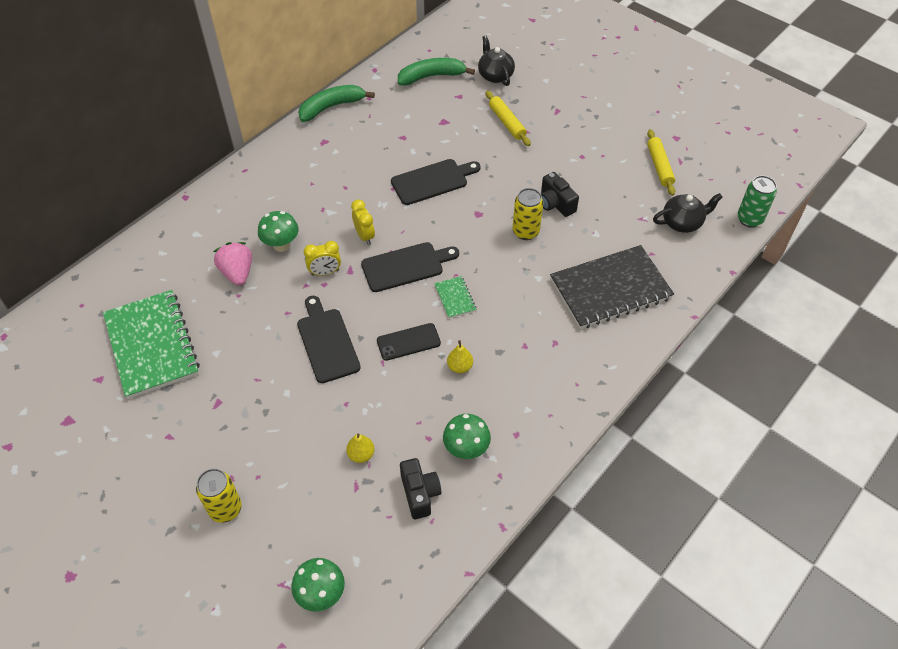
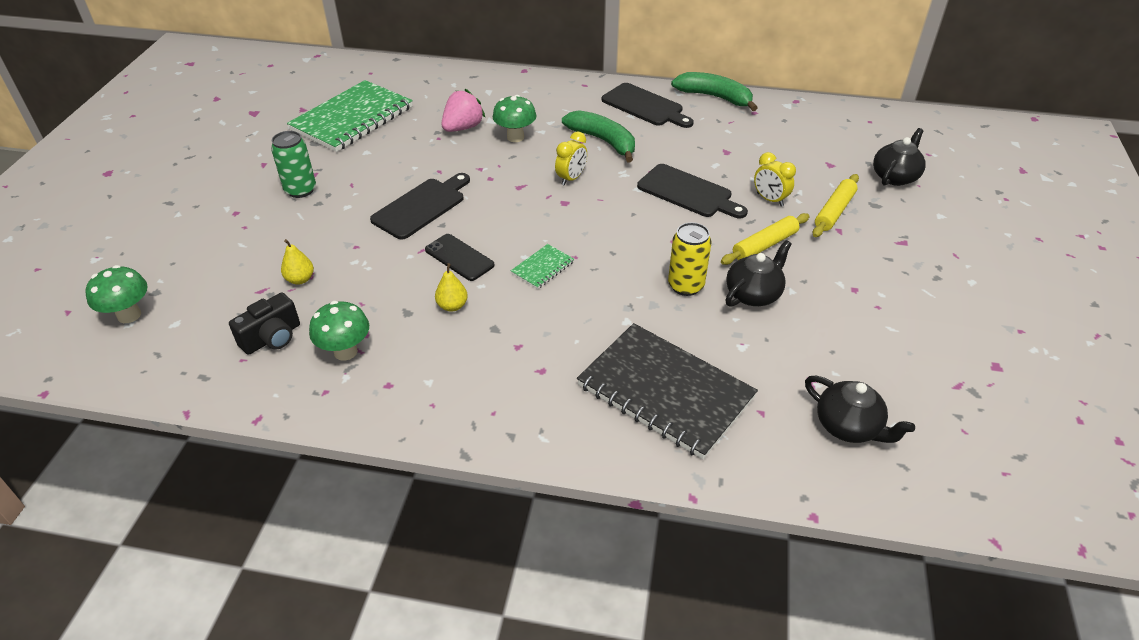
camera: 60 degrees right, 10 degrees down
(225, 509) = (202, 222): yellow can -> none
(325, 272) = (504, 173): yellow clock -> yellow clock (770, 200)
(406, 266) = (556, 219): black cutting board -> black cutting board (645, 106)
(431, 77) = (834, 137): green banana -> green banana (603, 141)
(555, 204) = (753, 294): black camera -> black teapot
(659, 166) = (923, 367): yellow rolling pin -> yellow rolling pin (764, 245)
(749, 219) = (937, 504): green can -> green can (300, 190)

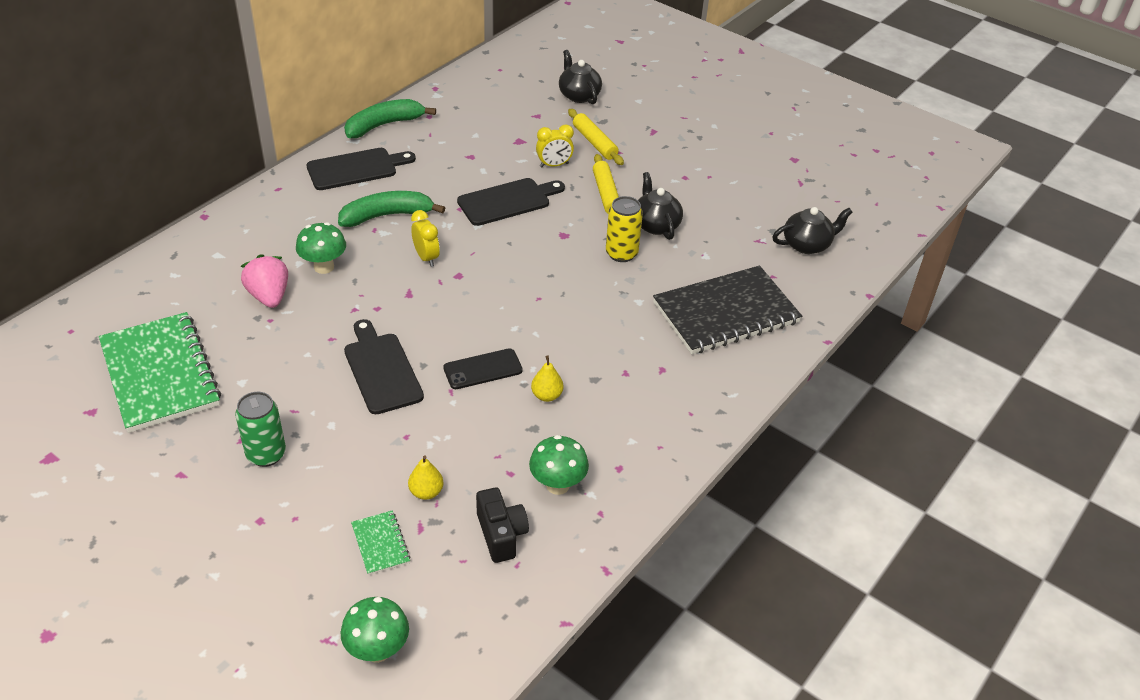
camera: 65 degrees left, 0 degrees up
(542, 268) = (538, 322): green notebook -> green notebook (380, 544)

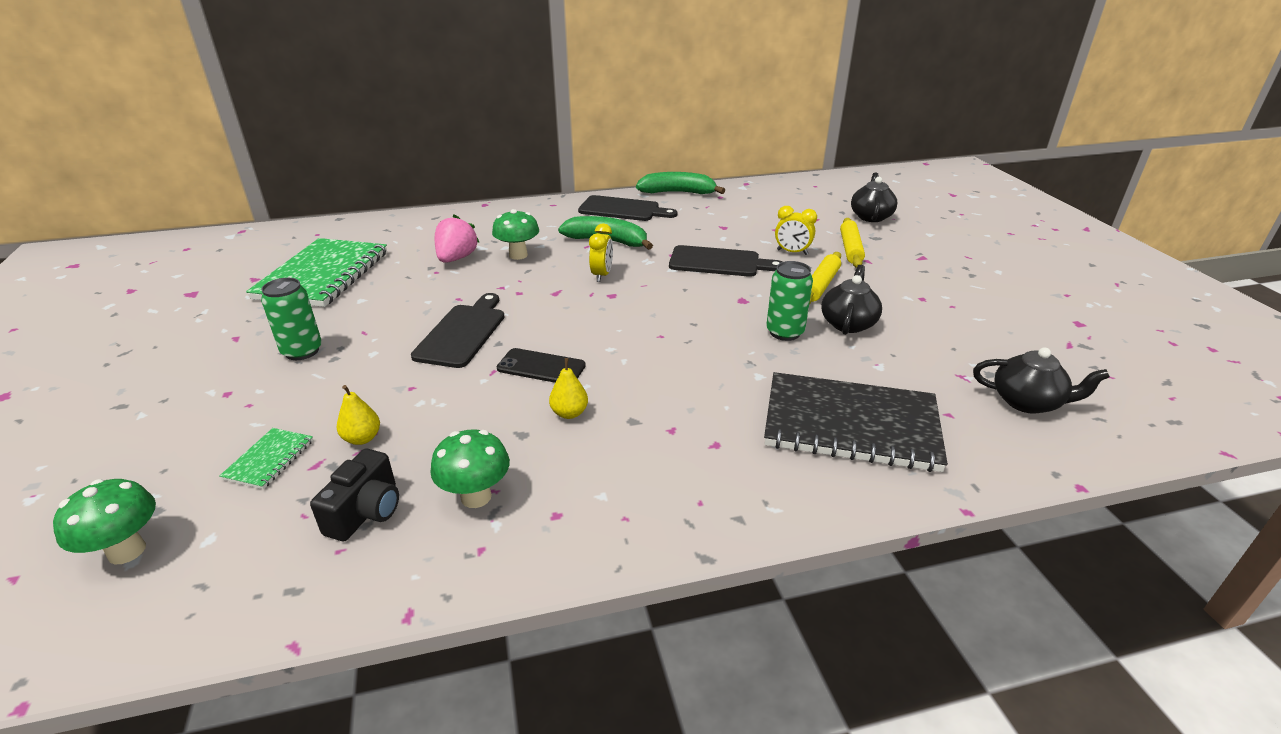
camera: 40 degrees right, 10 degrees down
(621, 253) = (784, 332): yellow can -> green can

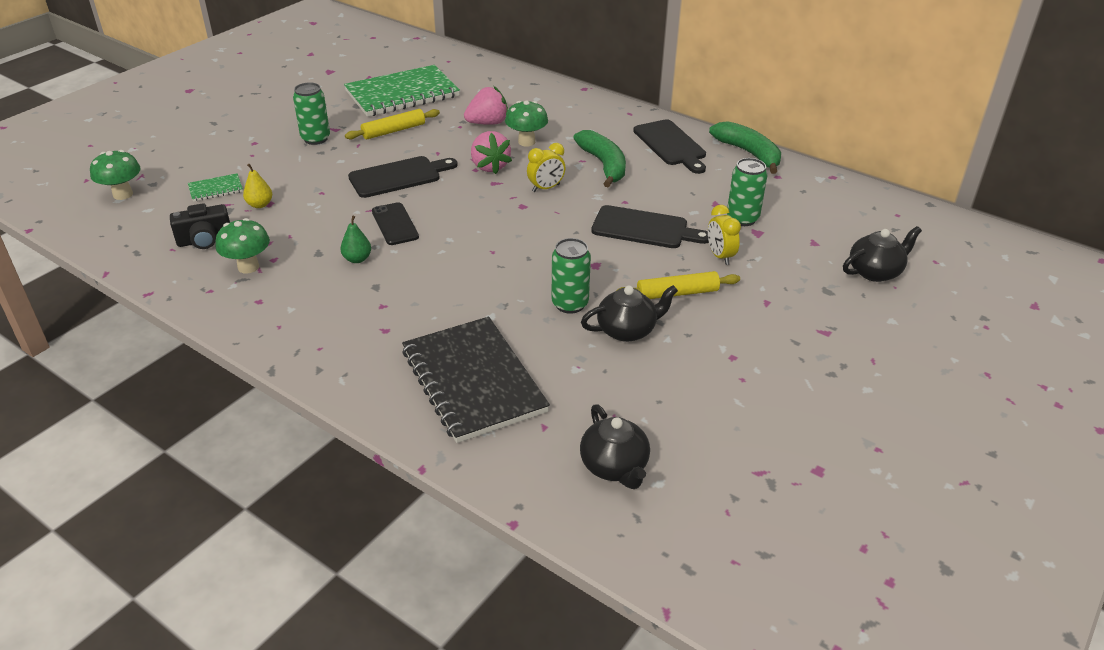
camera: 50 degrees right, 5 degrees up
(526, 284) = (490, 166): none -> pink strawberry
(569, 413) = (357, 259): yellow pear -> green pear
(719, 262) = (644, 228): black cutting board -> black cutting board turned 45 degrees counterclockwise
(755, 227) = (742, 219): none -> green can
(850, 249) = (777, 284): yellow rolling pin -> yellow rolling pin (394, 131)

